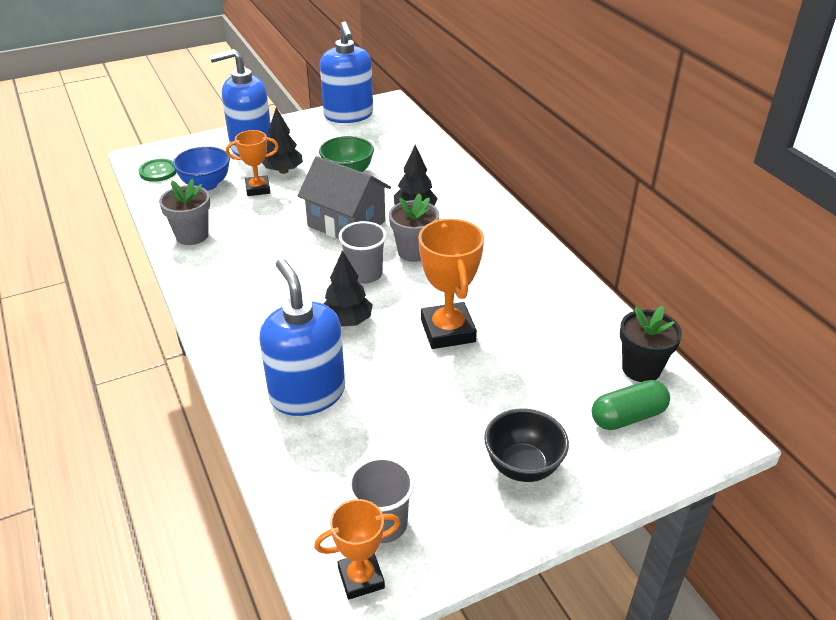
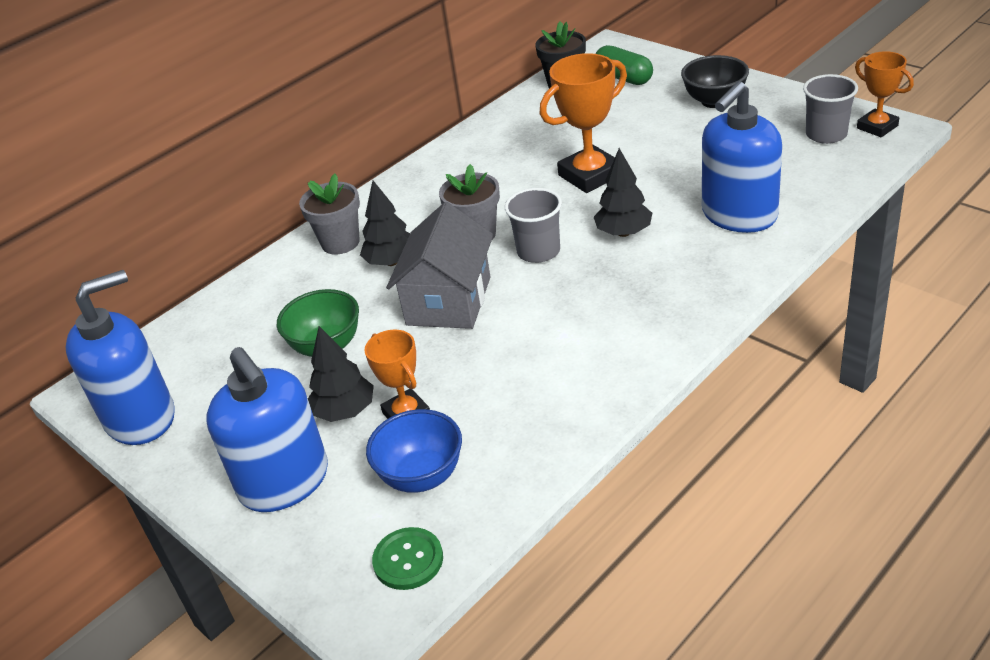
camera: 105 degrees left, 0 degrees up
(192, 235) = (556, 420): grey flower pot -> grey flower pot (340, 242)

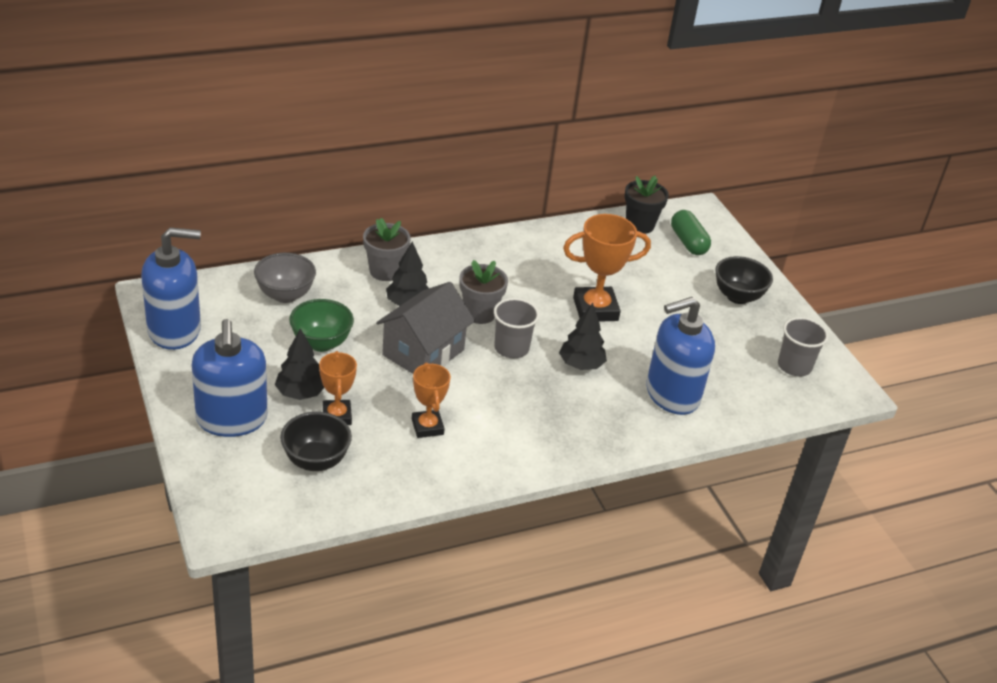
camera: 15 degrees right, 0 degrees up
(246, 318) = (285, 295): none -> grey bowl
(408, 560) = (269, 507): green button -> none
(422, 476) = (316, 461): blue bowl -> black bowl
(877, 127) = (838, 380): orange trophy -> orange trophy (427, 427)

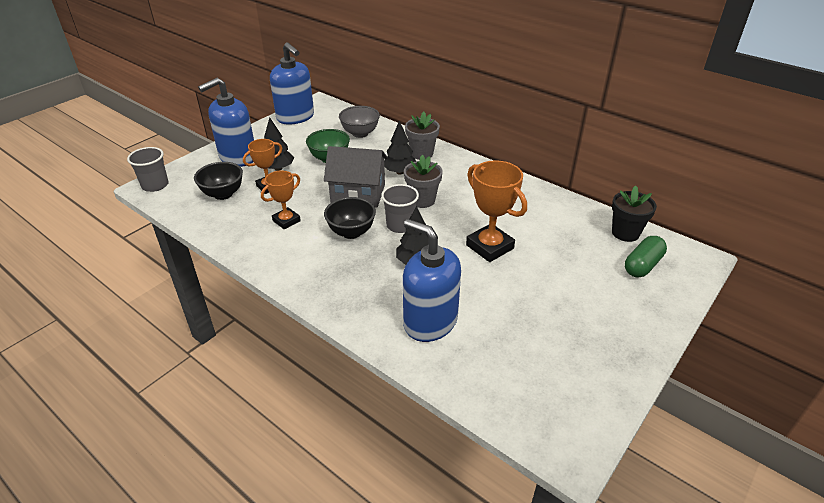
camera: 65 degrees right, 0 degrees up
(737, 296) = (609, 319): black bowl -> black bowl (351, 232)
(794, 366) = (555, 391): grey cup -> grey cup (155, 185)

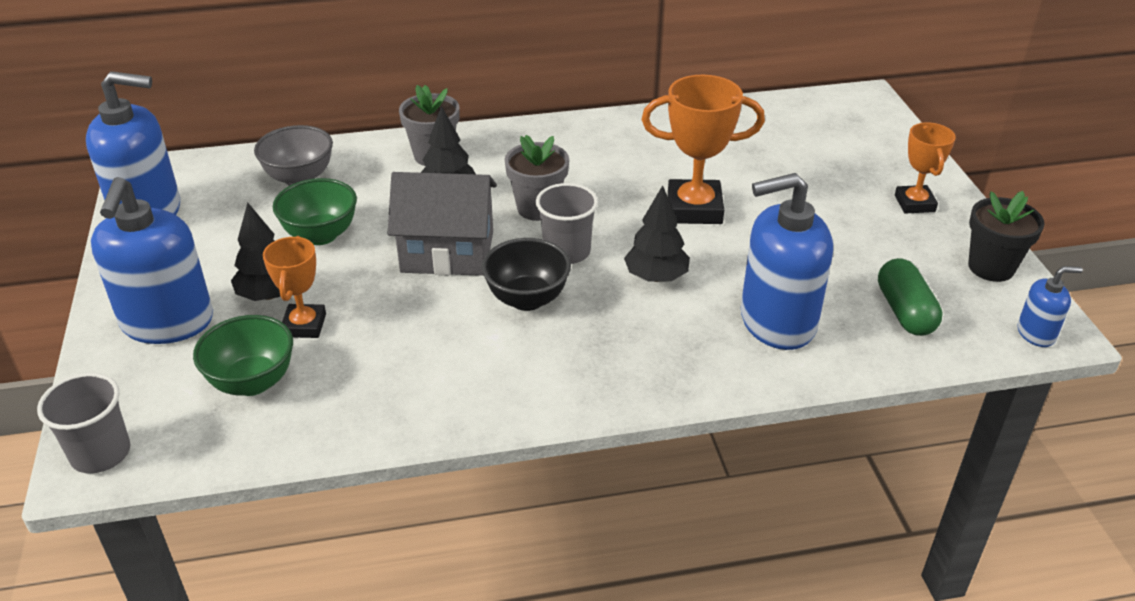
camera: 50 degrees left, 0 degrees up
(223, 194) = (252, 382): black bowl -> green bowl
(286, 221) = (419, 346): orange trophy -> orange trophy (914, 203)
(358, 194) = (447, 252): grey house -> grey house turned 45 degrees clockwise
(555, 445) = (1036, 333): none -> blue soap dispenser
(625, 233) = (779, 113): black flower pot -> black flower pot (991, 267)
(642, 265) = (840, 134): green capsule -> green capsule (905, 312)

